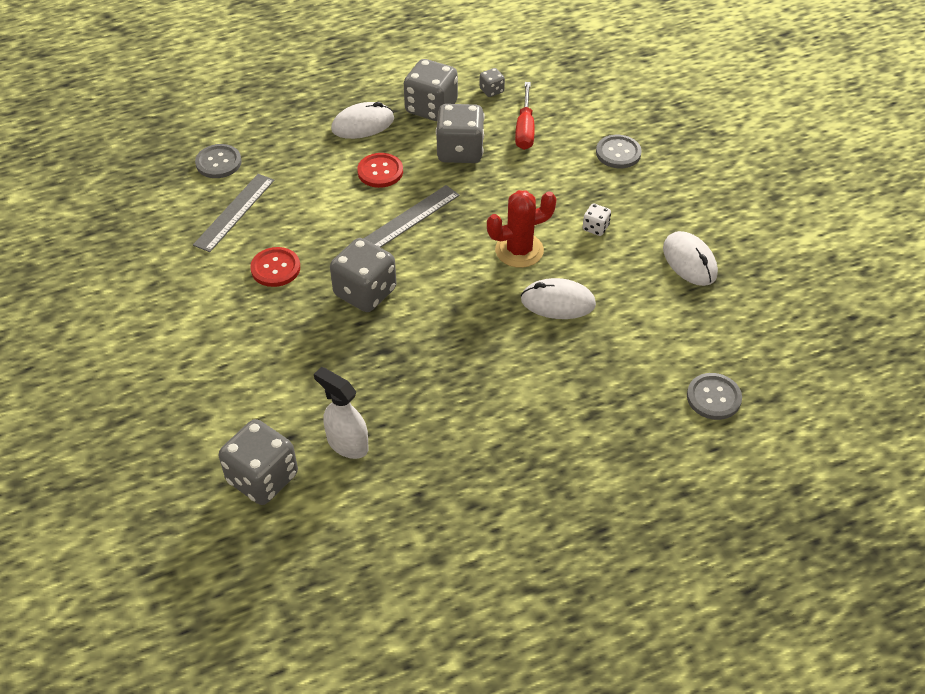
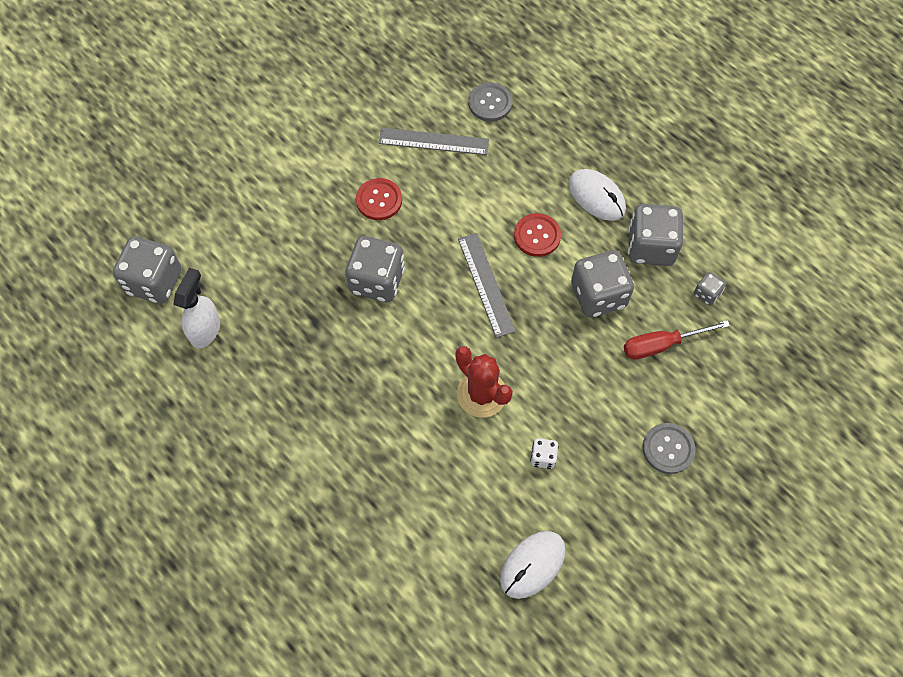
camera: 70 degrees right, 15 degrees up
(411, 218) = (486, 284): grey ruler -> grey ruler turned 45 degrees clockwise
(558, 302) = (426, 450): white mouse -> none
(713, 397) = (354, 632): grey button -> none

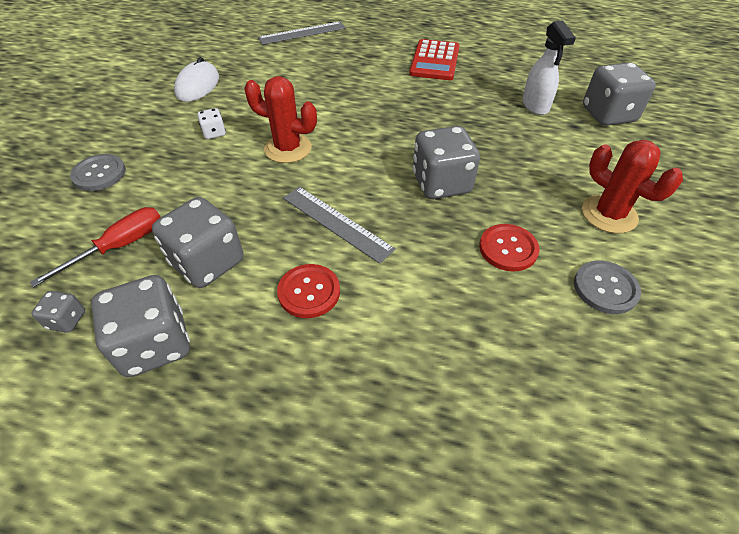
camera: 150 degrees right, 15 degrees down
(234, 465) = (434, 61): none -> red calculator
(279, 189) = (609, 214): none -> red cactus
(433, 141) = (514, 345): grey ruler -> grey ruler (302, 33)
(490, 103) = (492, 451): grey button -> grey button (605, 288)
(596, 196) = (254, 378): white mouse -> none

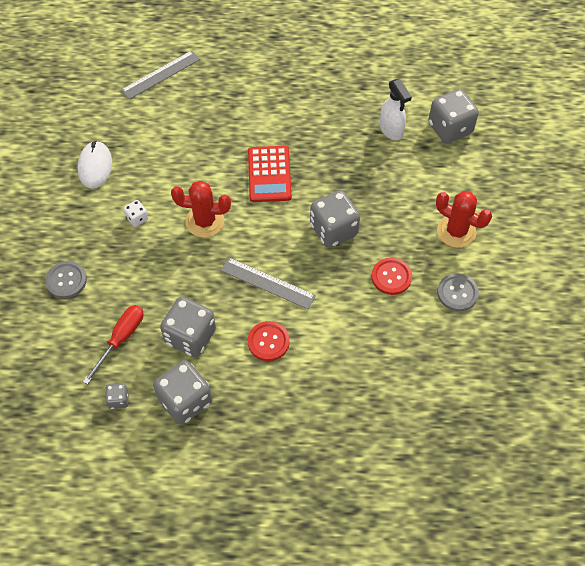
camera: 15 degrees left, 10 degrees up
(434, 61) = (295, 90): red calculator -> red calculator (269, 174)

